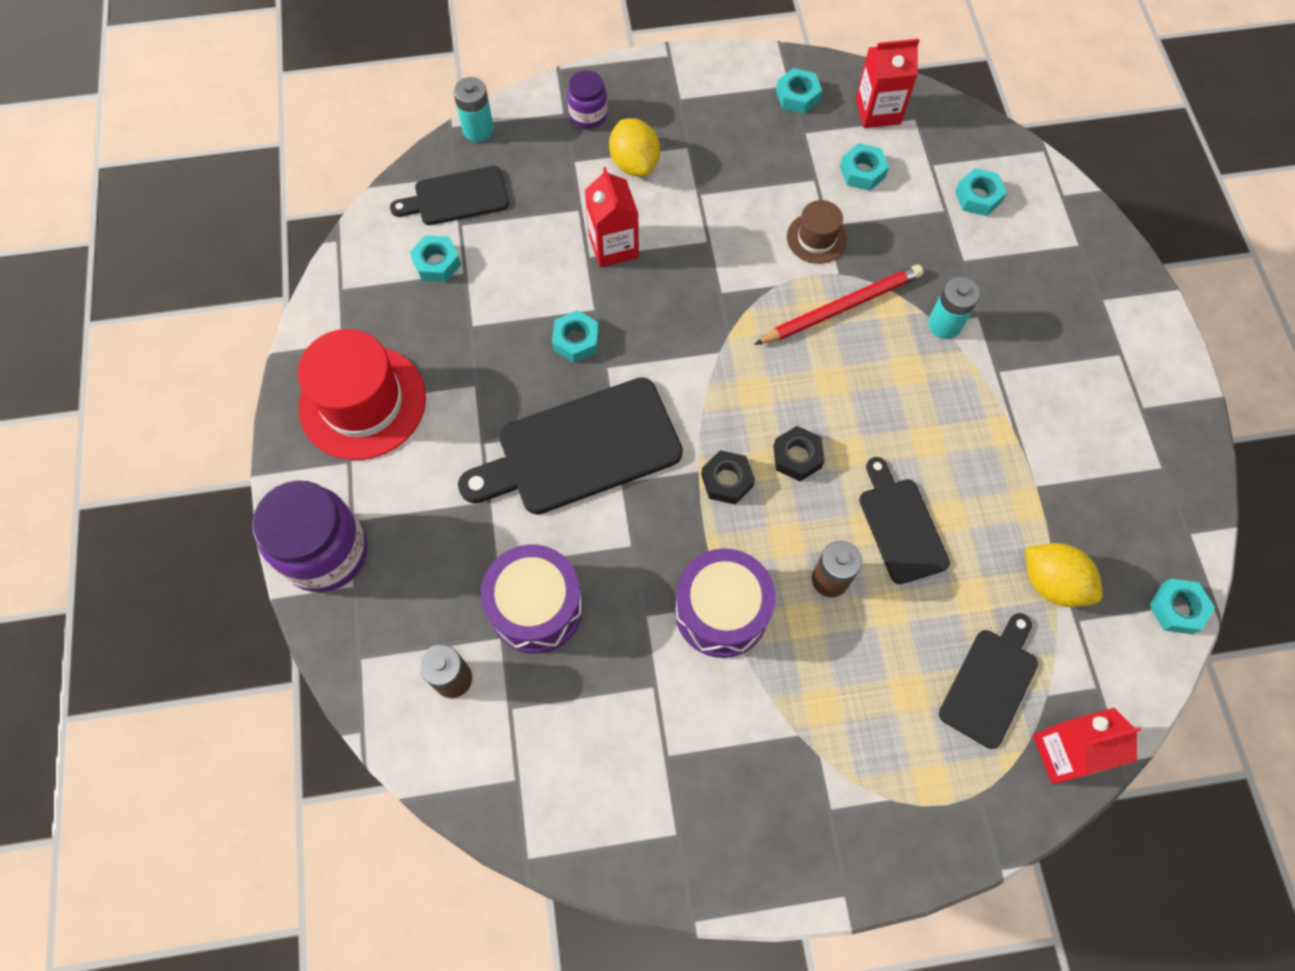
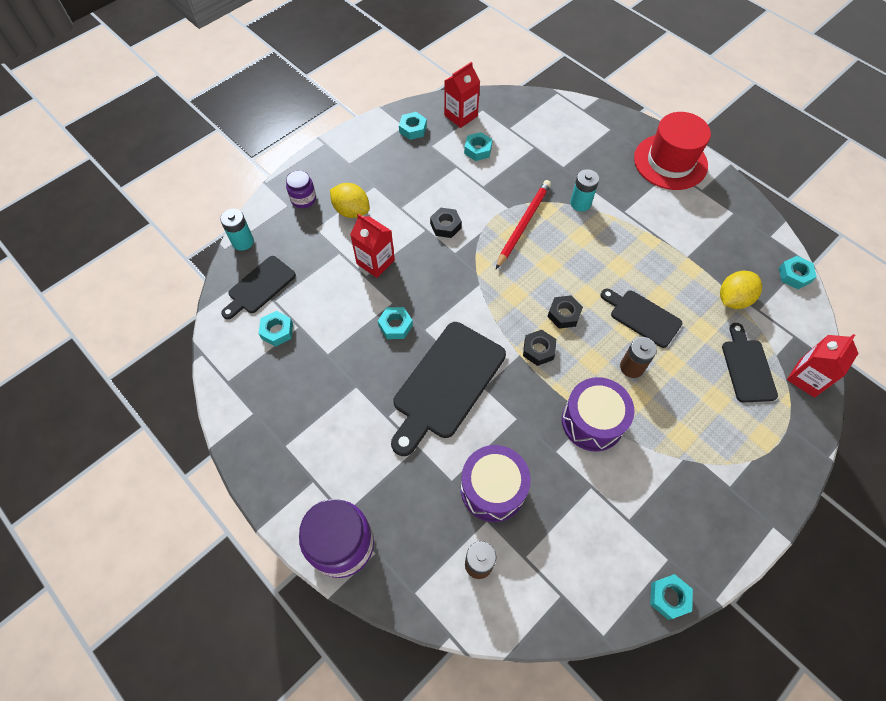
camera: 35 degrees left, 5 degrees down
(362, 402) = (294, 440): red hat -> red hat (670, 162)
(737, 250) = (445, 226): none -> black nut
(816, 238) = (482, 196): brown hat -> none
(978, 197) = (544, 132): turquoise nut -> turquoise nut (669, 597)
(1052, 583) = (733, 299): yellow lemon -> yellow lemon turned 45 degrees counterclockwise

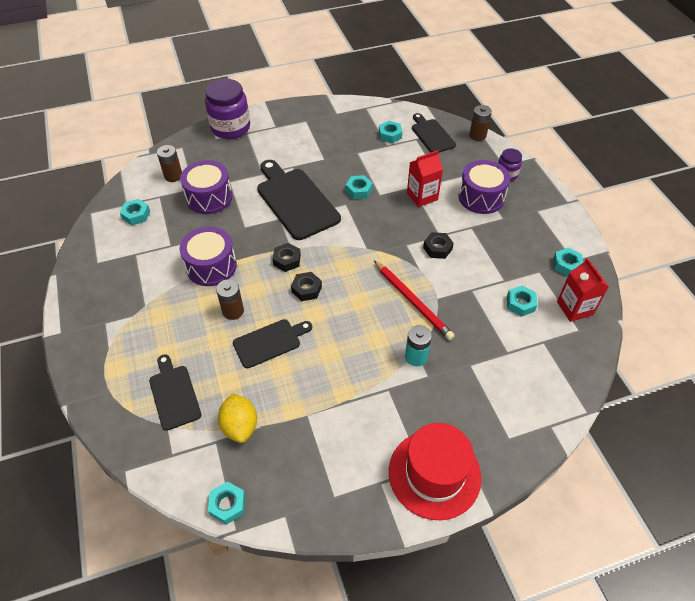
camera: 115 degrees right, 10 degrees down
(243, 242) = (477, 135): turquoise battery -> brown battery
(351, 211) = (481, 197): yellow lemon -> purple drum
(669, 597) = (79, 251): turquoise nut -> turquoise nut (136, 215)
(747, 367) = (174, 394): black cutting board -> black cutting board turned 135 degrees counterclockwise
(806, 378) = (131, 435): red carton -> none

